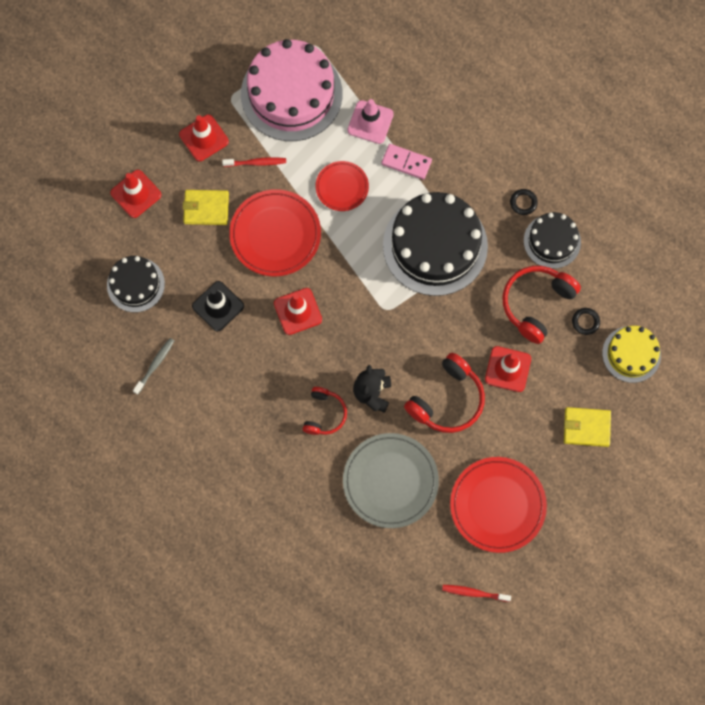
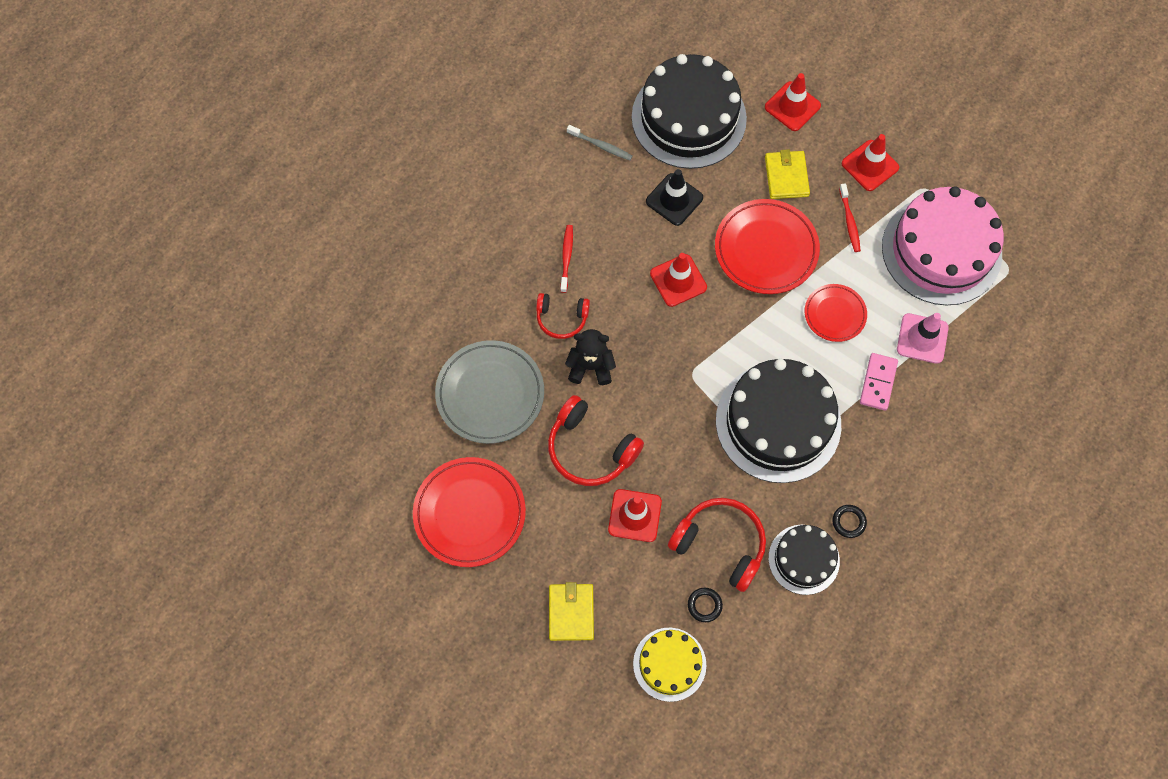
camera: 85 degrees right, 5 degrees down
(135, 284) = (688, 118): black cake -> black cake, size x1.83
(474, 593) = (367, 493): red toothbrush -> red toothbrush (566, 257)

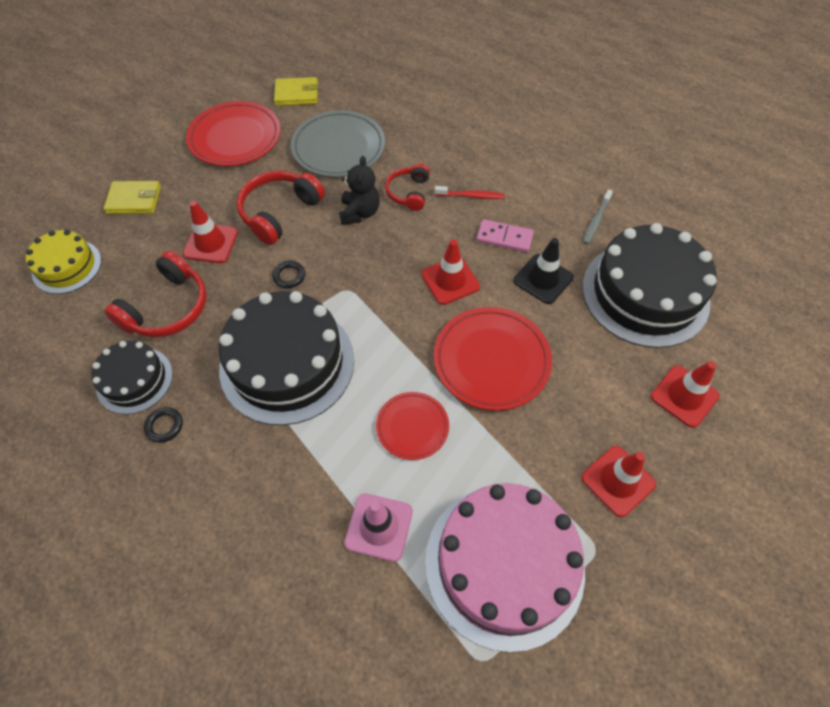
camera: 90 degrees right, 10 degrees down
(704, 605) = (112, 294): black ring -> black ring (289, 276)
(786, 176) = (587, 385): yellow wallet -> yellow wallet (296, 94)
(849, 221) = (535, 451): red toothbrush -> none
(878, 382) = (324, 469): pink domino -> pink domino (504, 238)

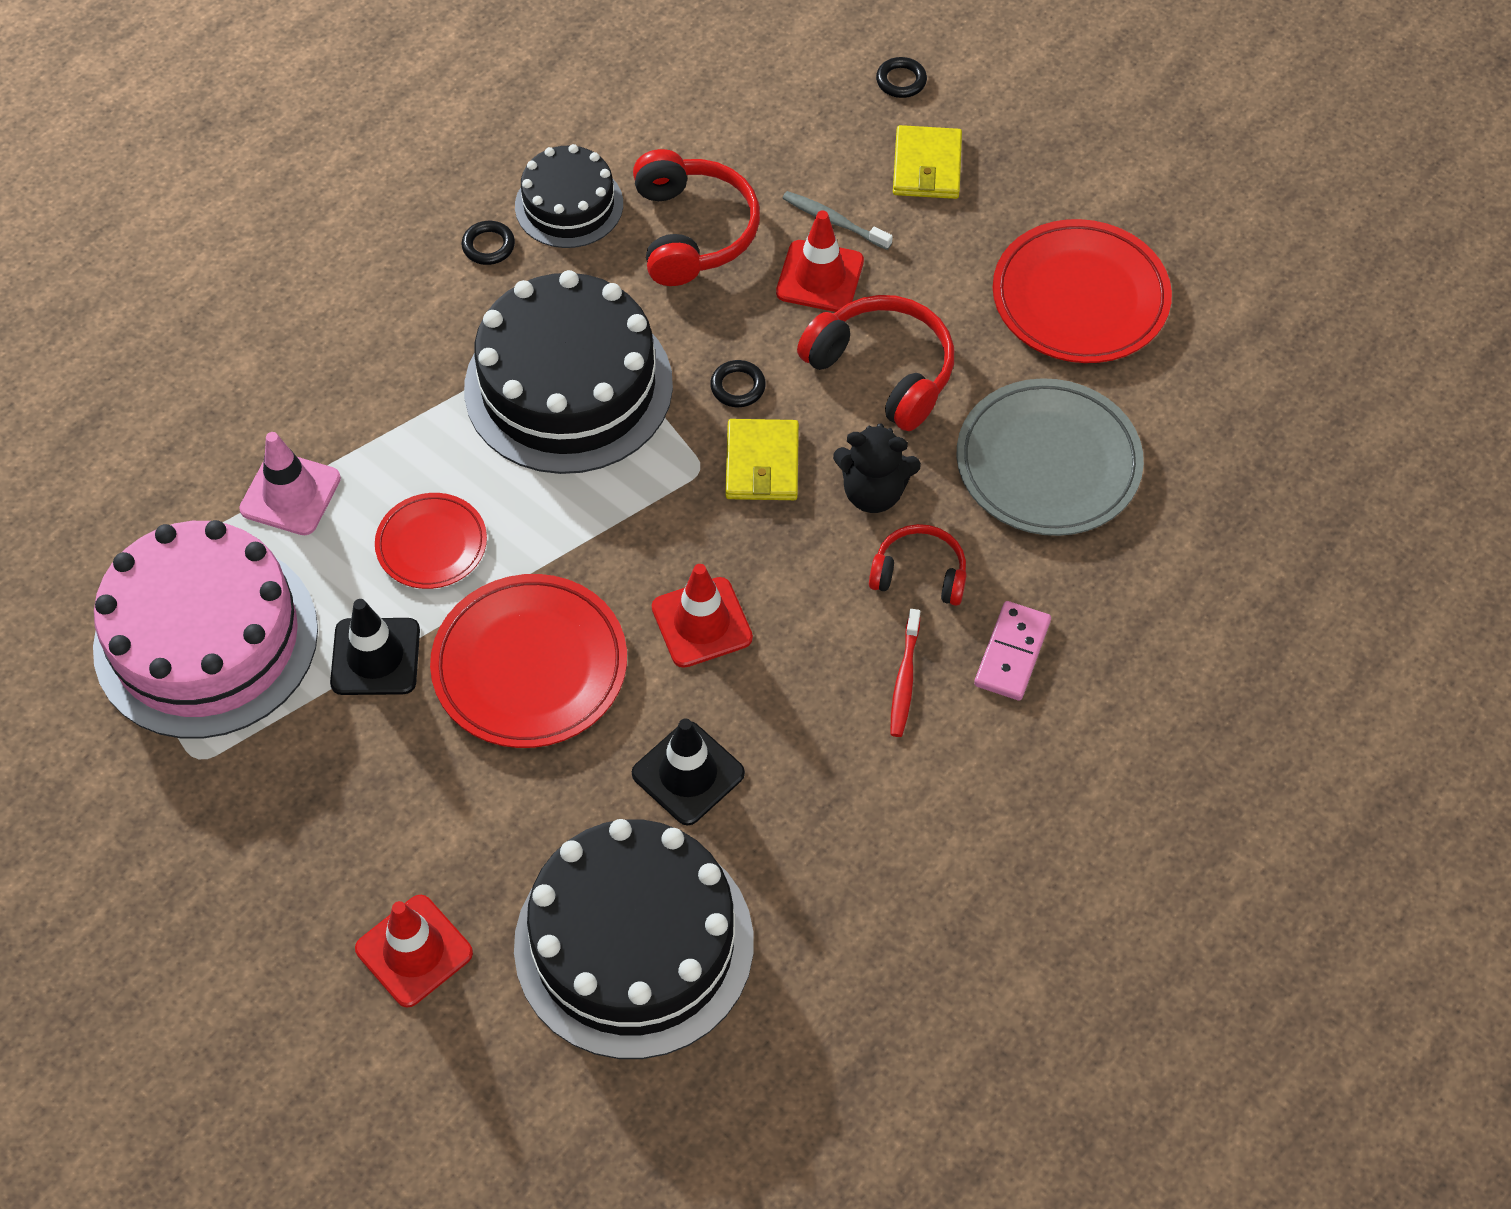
camera: 95 degrees right, 0 degrees up
(64, 214) = (901, 81): none -> black ring
(67, 266) = (789, 100): yellow cake -> none
(167, 308) = (692, 231): red headphones -> red headphones turned 135 degrees counterclockwise
(296, 94) = (1210, 394): yellow wallet -> yellow wallet (762, 463)
(499, 448) = (375, 657): none -> black traffic cone
(504, 238) = (792, 723): pink domino -> pink domino (1012, 653)
(596, 221) = (821, 896): grey toothbrush -> grey toothbrush (834, 221)
(618, 481) = (290, 811): red traffic cone -> none

